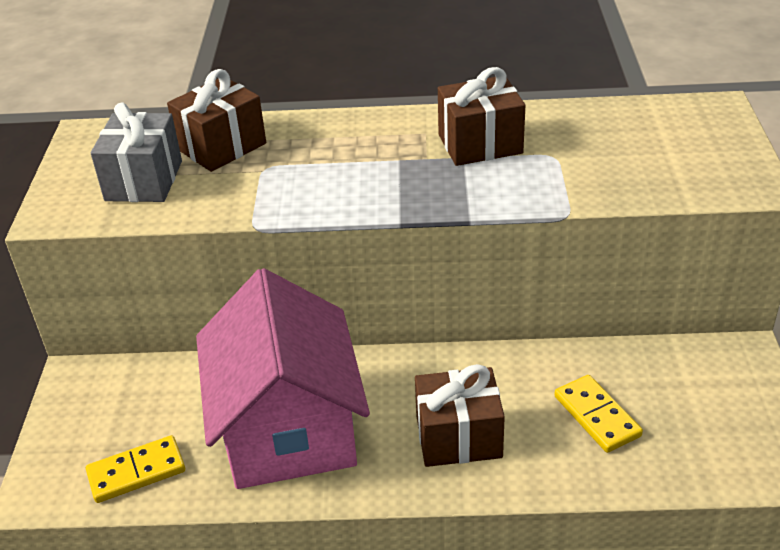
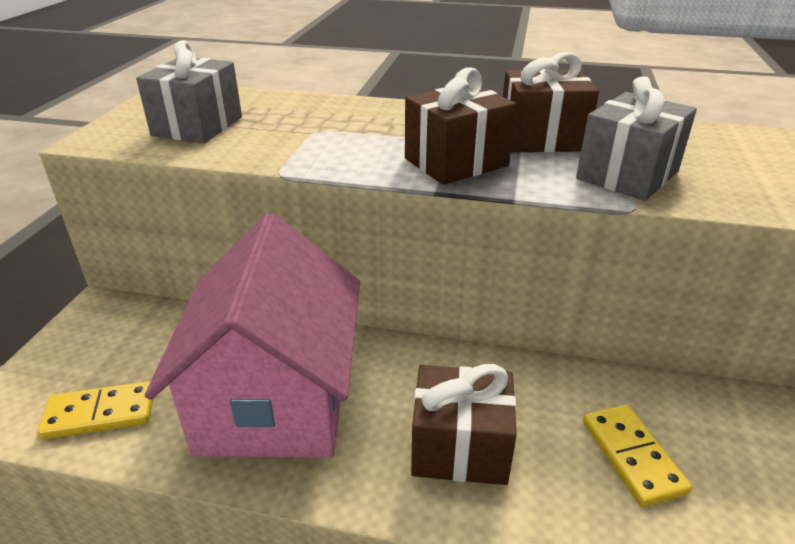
camera: 10 degrees right, 5 degrees down
(221, 146) = (285, 112): brown gift -> brown gift (456, 162)
(560, 177) = (627, 175): none -> grey gift

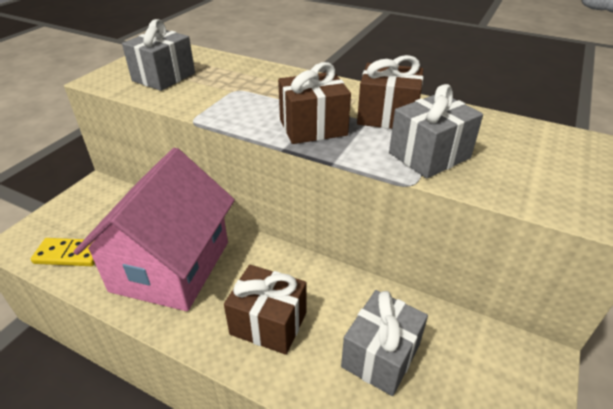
camera: 15 degrees right, 5 degrees up
(632, 456) = (380, 356): yellow domino -> grey gift

